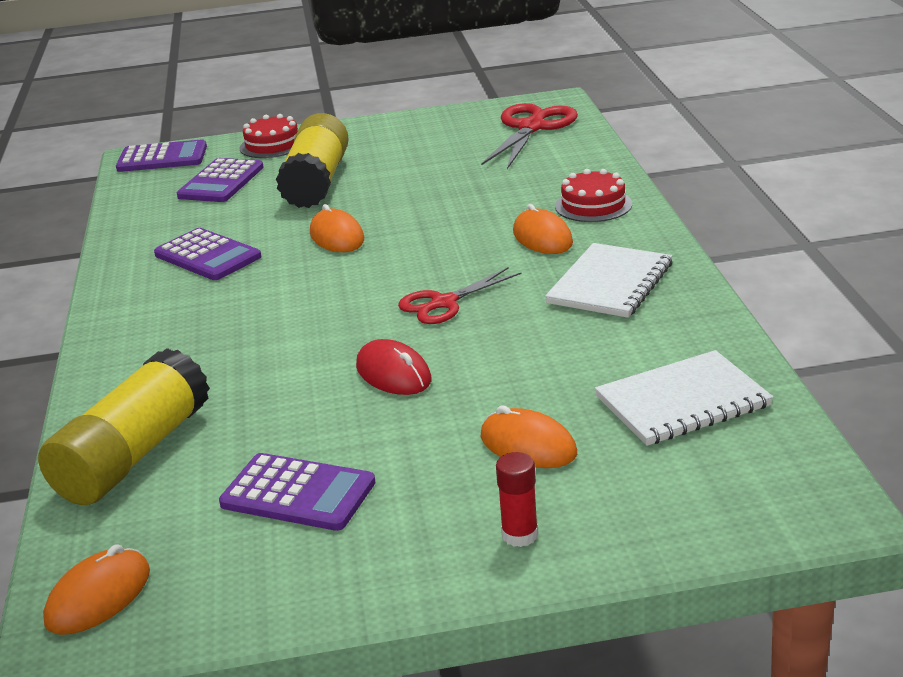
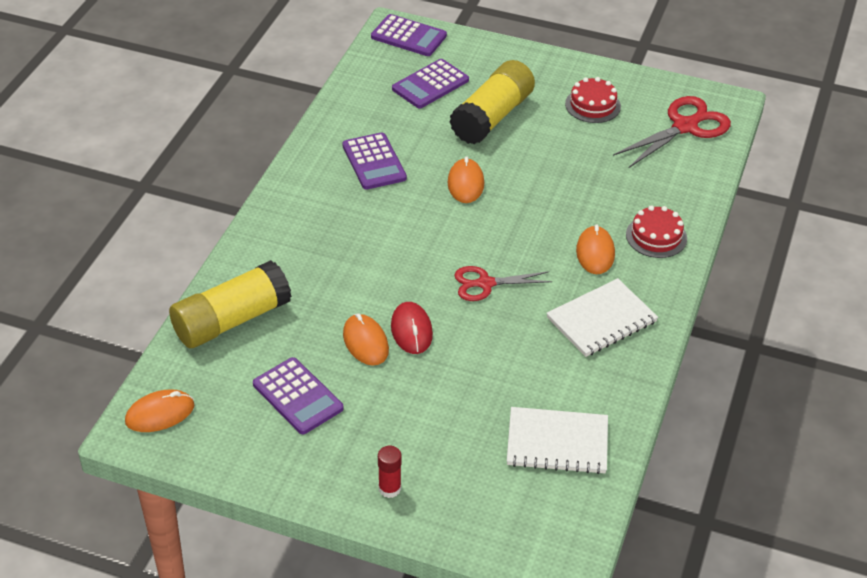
camera: 25 degrees right, 15 degrees up
(272, 145) = (491, 57): red cake -> red cake (593, 105)
(528, 445) = (443, 428): orange mouse -> orange mouse (365, 342)

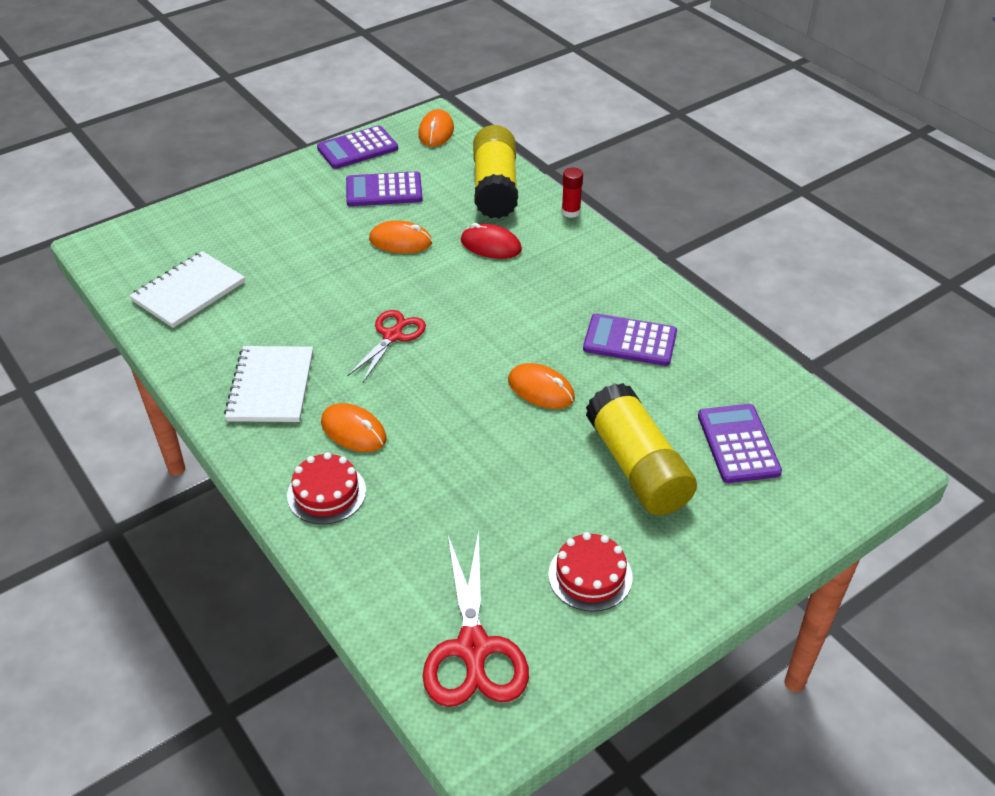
camera: 125 degrees right, 0 degrees up
(389, 488) = (255, 198): red glue stick -> red glue stick (570, 212)
(408, 36) = (856, 472): purple calculator -> purple calculator (357, 148)
(411, 330) = (386, 269): red mouse -> red mouse (491, 245)

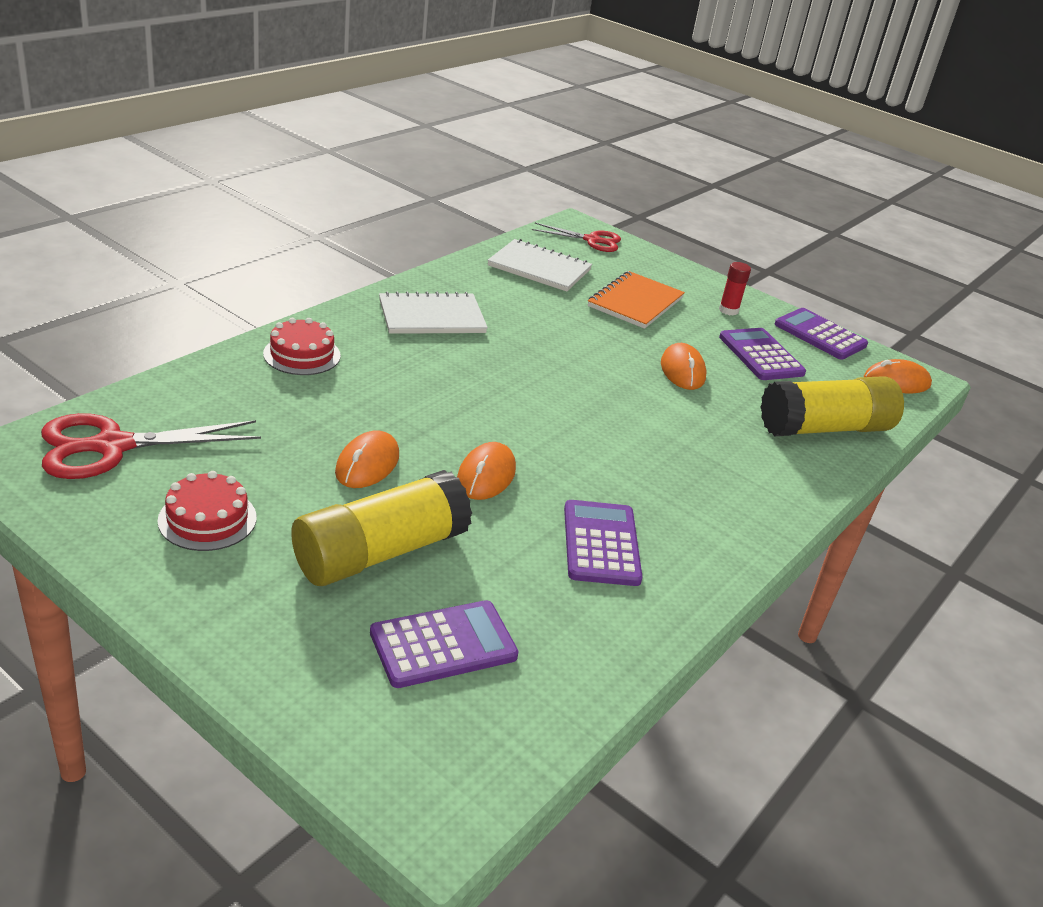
camera: 70 degrees right, 10 degrees down
(275, 241) = (635, 302): none -> orange notebook
(353, 431) = (386, 363): orange mouse -> orange mouse (367, 464)
(393, 335) = (530, 375): red scissors -> red scissors (592, 240)
(491, 245) = (715, 430): red mouse -> none
(570, 212) = (823, 488): red glue stick -> red glue stick (728, 310)

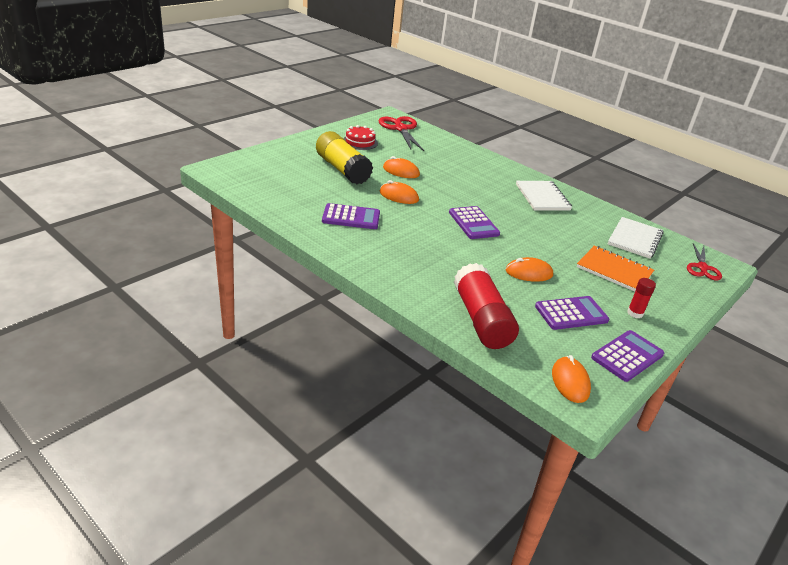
camera: 95 degrees right, 0 degrees up
(302, 354) = (484, 163): red cake -> none
(443, 645) = (289, 176): purple calculator -> purple calculator (473, 223)
(824, 428) = (481, 320): yellow glue stick -> red glue stick

